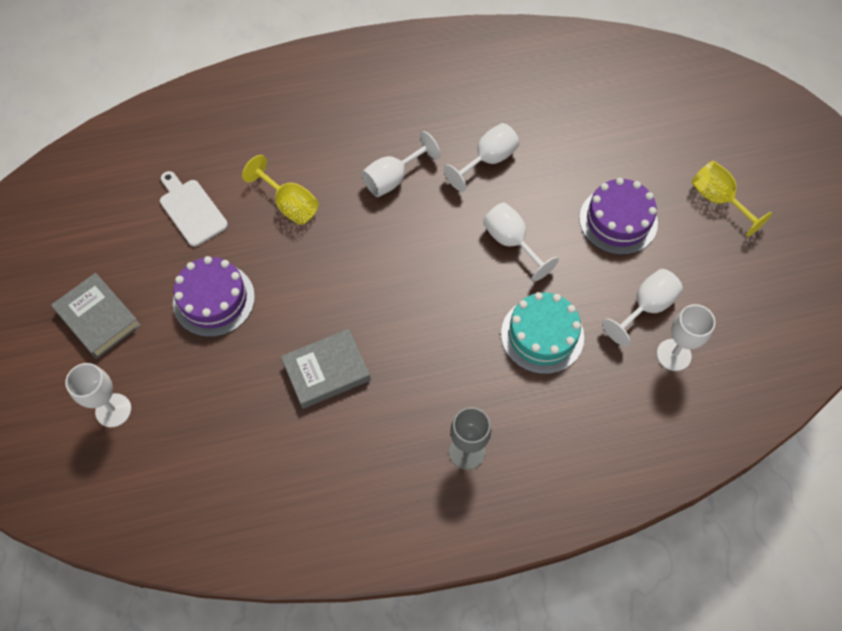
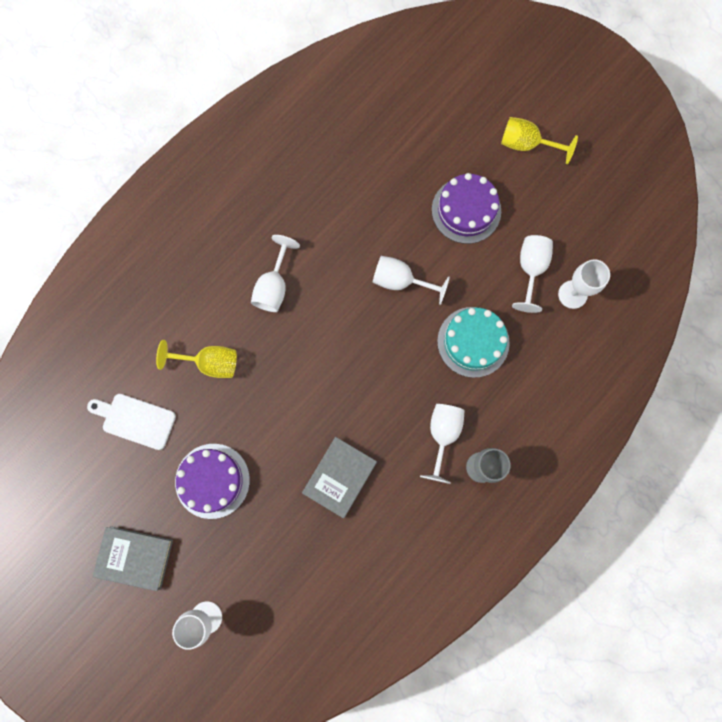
camera: 35 degrees left, 15 degrees up
(488, 160) = (335, 222): white goblet -> white goblet (443, 434)

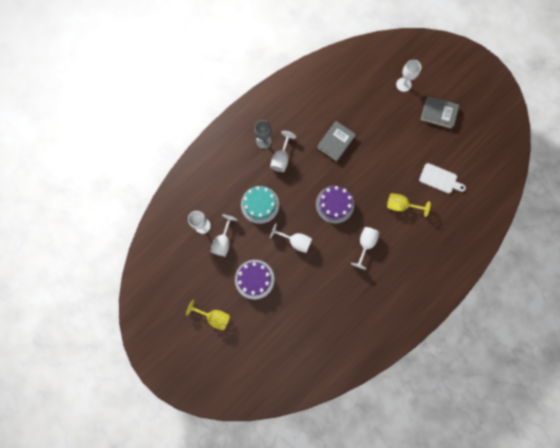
camera: 175 degrees left, 0 degrees up
(212, 480) = (400, 146): purple cake -> purple cake (334, 204)

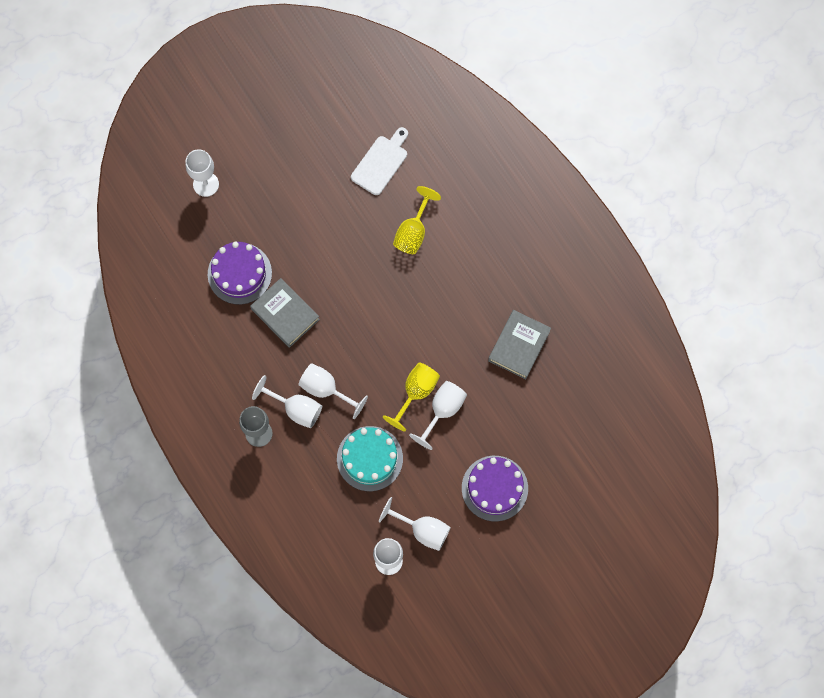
camera: 80 degrees left, 5 degrees down
(214, 317) = (546, 564): yellow goblet -> yellow goblet (416, 392)
(334, 204) = (392, 336): purple cake -> purple cake (239, 273)
(365, 244) = (467, 300): white goblet -> white goblet (326, 389)
(438, 113) = (269, 140): grey book -> grey book (519, 346)

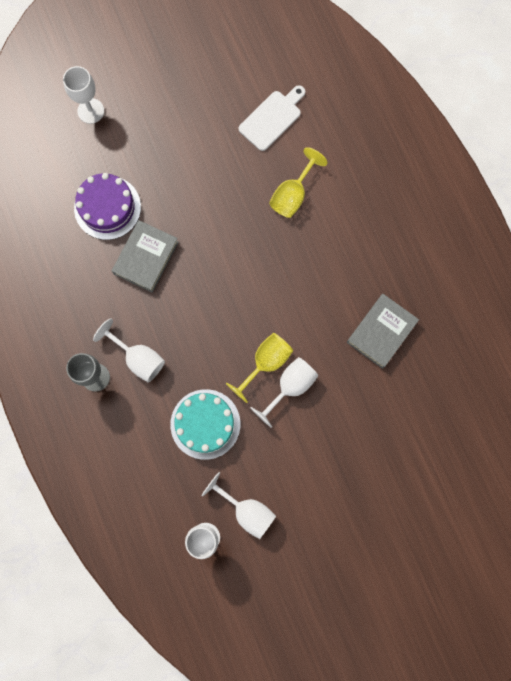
camera: 10 degrees right, 5 degrees up
(285, 314) = (146, 258): grey book -> grey book turned 60 degrees clockwise
(326, 389) = (173, 343): white goblet -> none
(494, 488) = (330, 479): purple cake -> none

